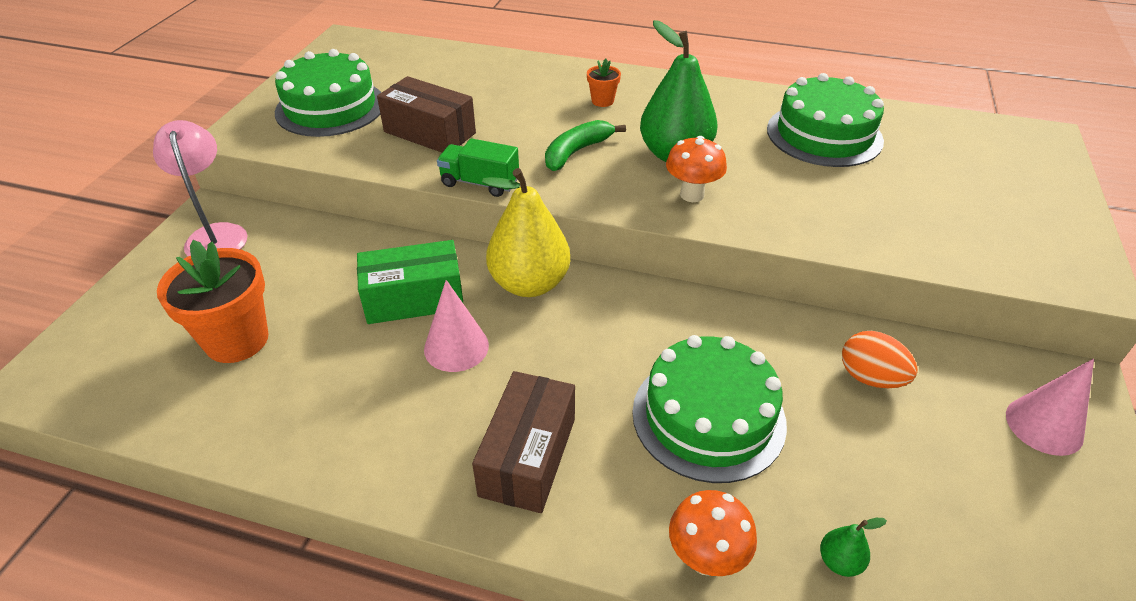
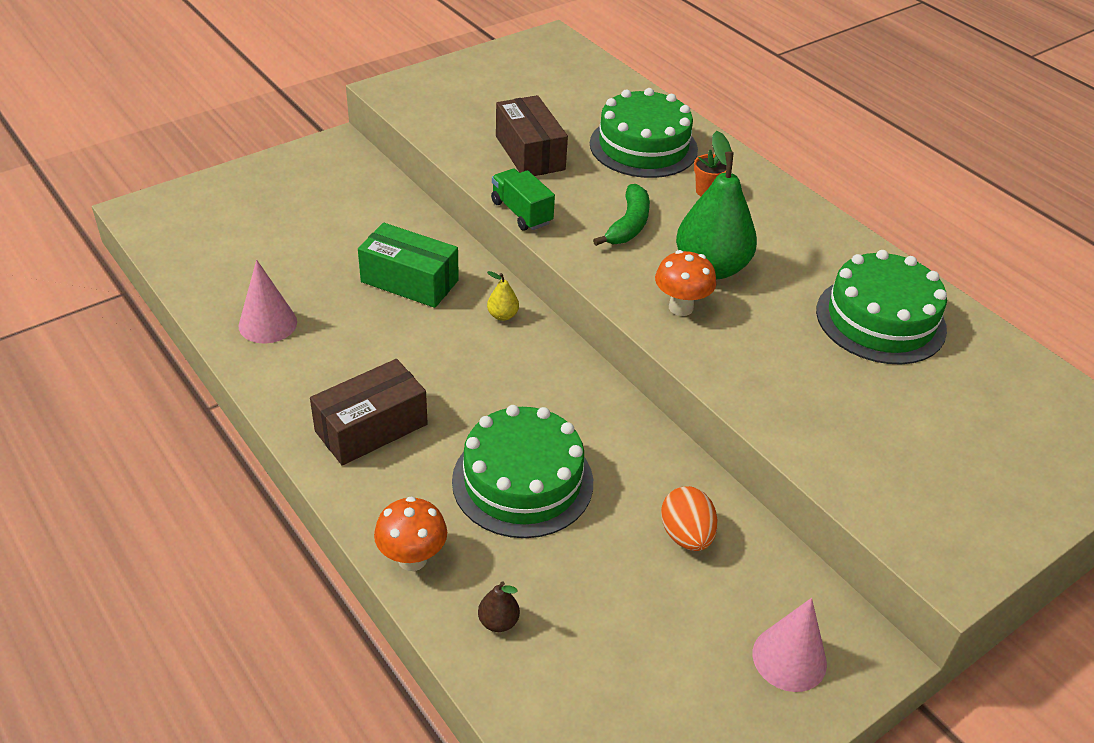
camera: 35 degrees right, 0 degrees up
(216, 234) = (326, 164): pink lamp -> none
(237, 340) = (271, 247): orange flower pot -> none
(330, 107) = (478, 97): green cake -> green cake (643, 146)
(456, 347) = (402, 331): pink cone -> pink cone (267, 323)
(529, 284) = (502, 315): yellow pear -> yellow pear, size x0.41
(576, 152) = (628, 225): green banana -> green banana turned 120 degrees clockwise
(839, 562) = (498, 622): green pear -> brown pear

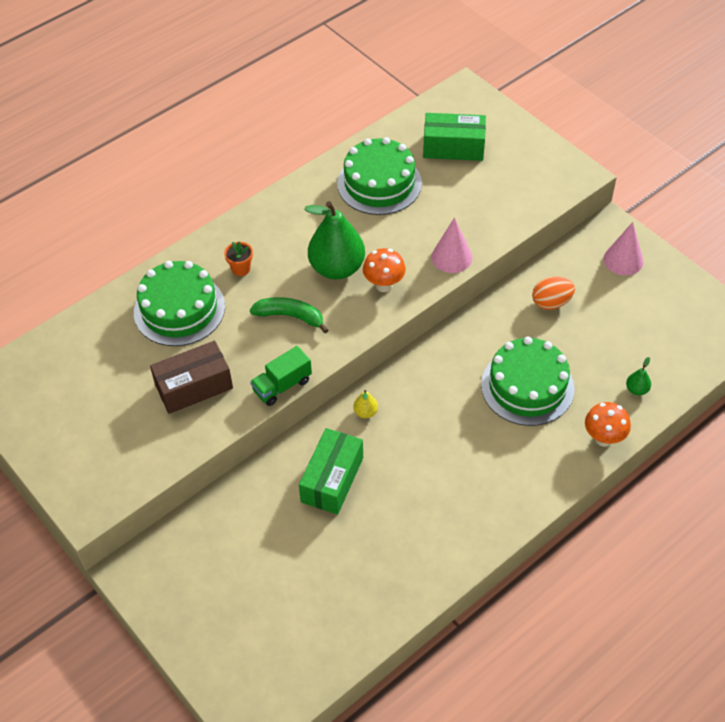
camera: 90 degrees left, 10 degrees up
(267, 323) = (398, 572): pink cone -> pink cone (451, 257)
(371, 428) = (498, 479): brown box -> none
(498, 622) = (636, 389): brown pear -> green pear
(980, 409) = (453, 147): none -> green box

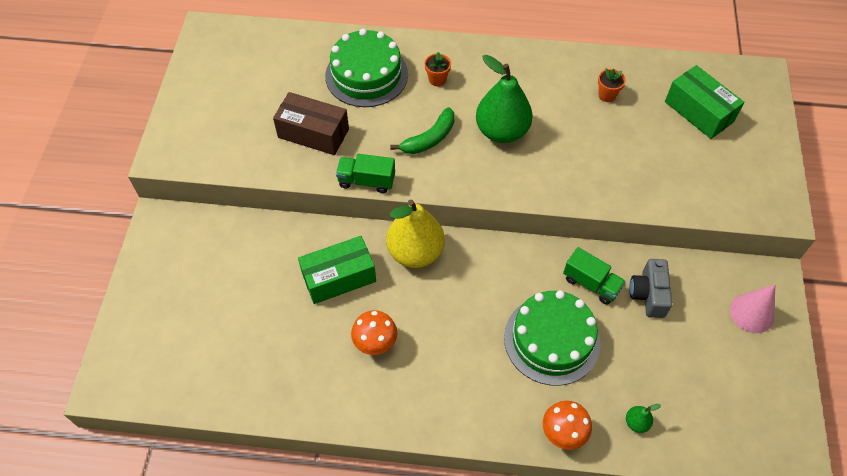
camera: 45 degrees right, 5 degrees up
(290, 316) = (429, 139): green banana -> green banana turned 75 degrees clockwise
(365, 412) = (415, 252): yellow pear -> yellow pear, size x2.43
(379, 183) = (607, 95): green cake -> orange flower pot
(384, 285) = (520, 171): orange mushroom -> orange mushroom (375, 344)
(451, 257) = (595, 191): pink cone -> none
(508, 327) = (591, 283): none -> green truck
(551, 303) = (648, 294): orange egg -> grey camera

